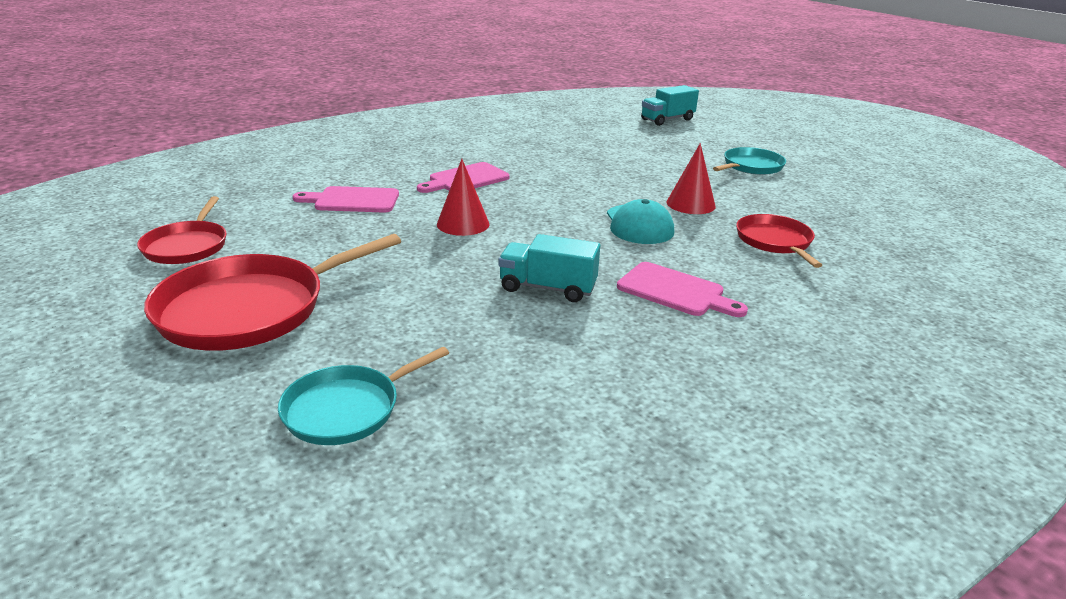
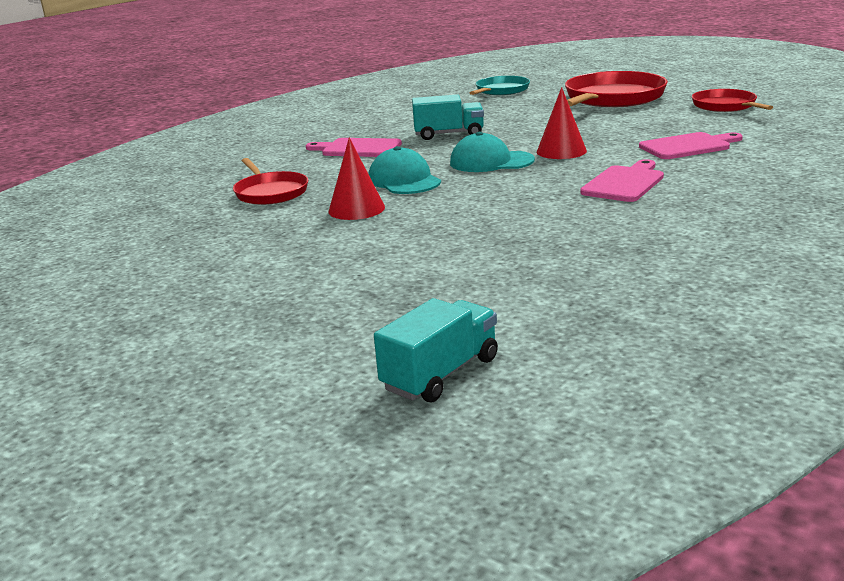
camera: 165 degrees right, 5 degrees down
(542, 227) = (491, 162): none -> turquoise cap
(751, 166) = (273, 280): turquoise pan -> none

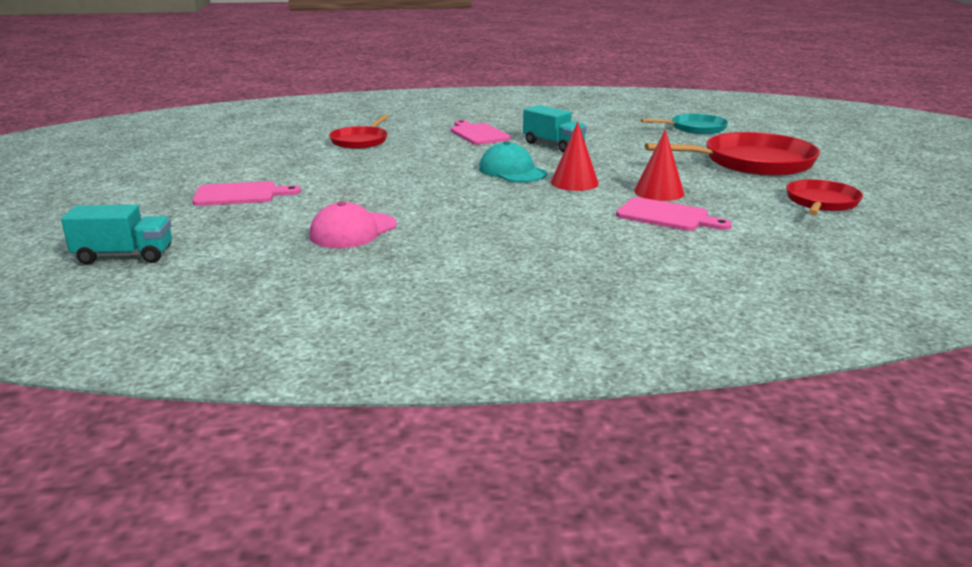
camera: 45 degrees right, 0 degrees up
(356, 209) = (360, 166): red cone -> red cone (659, 192)
(404, 180) = (433, 162): turquoise cap -> none
(547, 250) = (353, 231): none -> pink cap
(624, 183) = (532, 218): pink cutting board -> pink cutting board (240, 194)

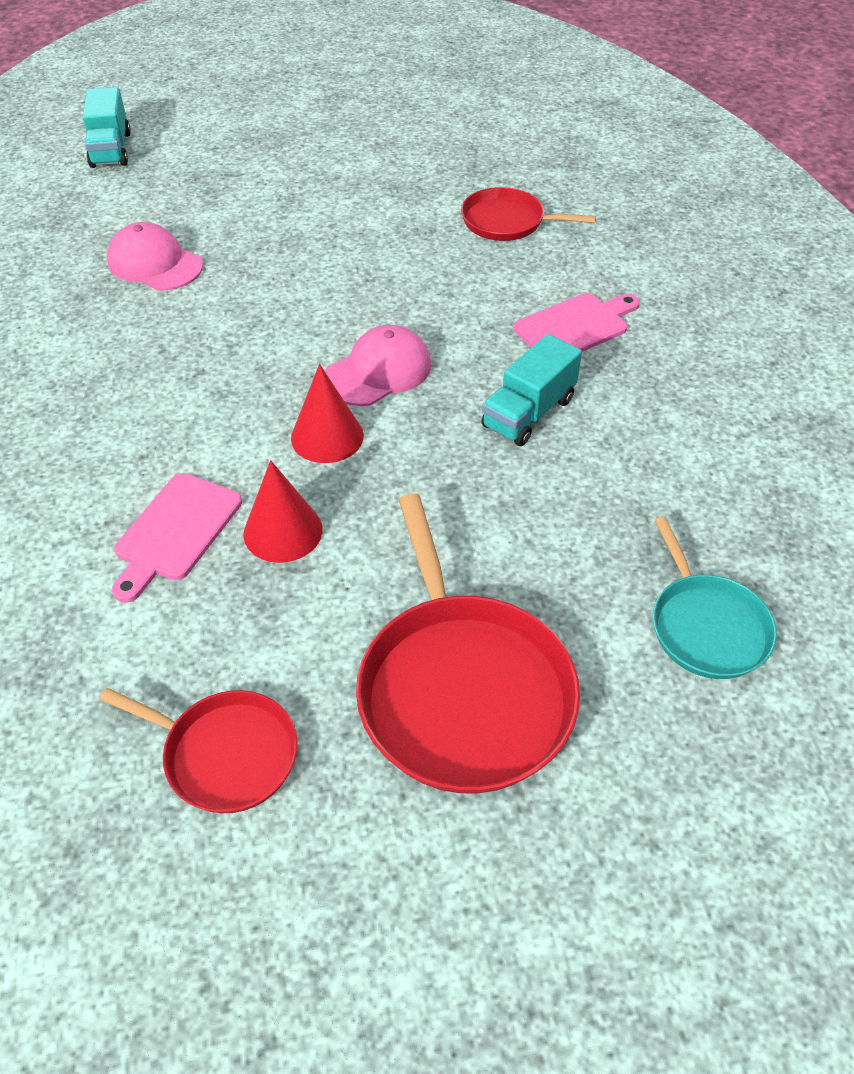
camera: 85 degrees right, 25 degrees up
(240, 194) = (276, 173): pink cutting board -> none
(512, 171) = (378, 371): turquoise cap -> pink cap

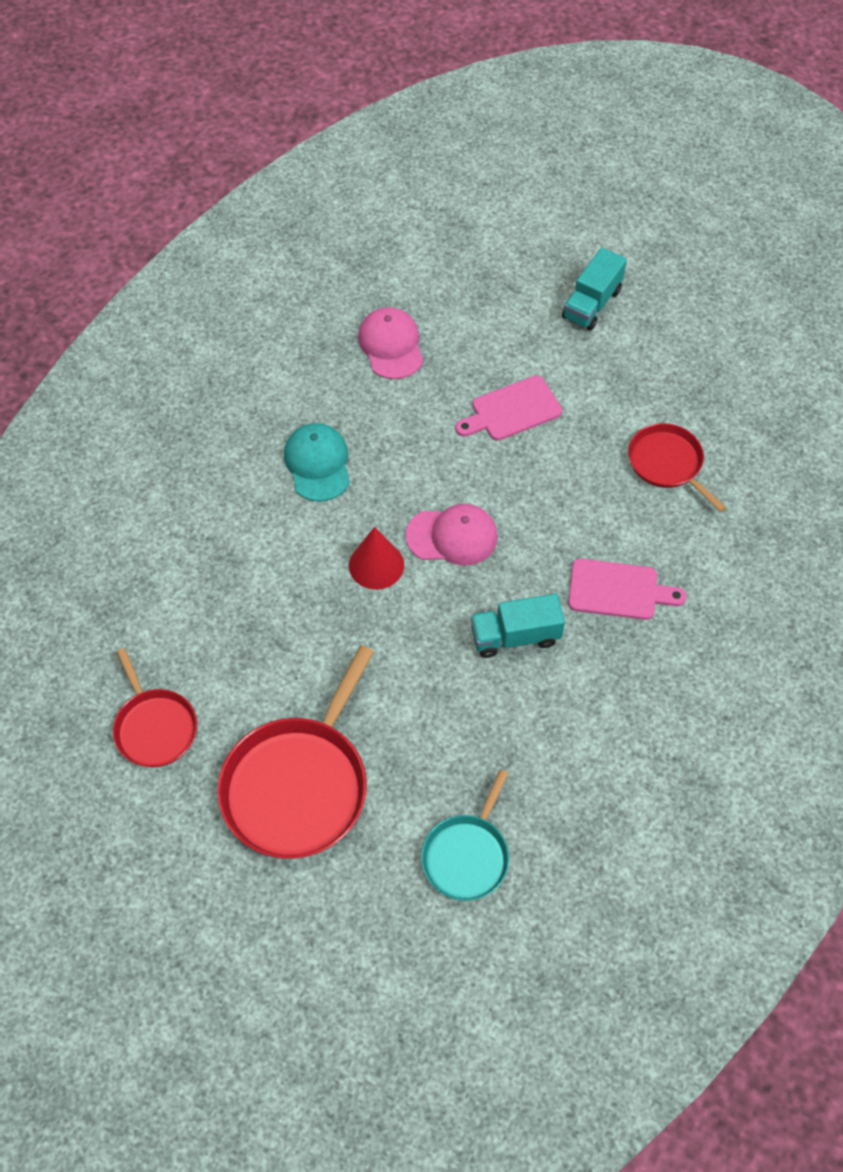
camera: 40 degrees right, 10 degrees up
(111, 150) = (448, 210): turquoise truck -> turquoise truck (591, 304)
(173, 389) = (318, 464): none -> turquoise cap
(175, 531) = (237, 571): pink cutting board -> pink cutting board (512, 410)
(283, 531) = (294, 614): red cone -> none

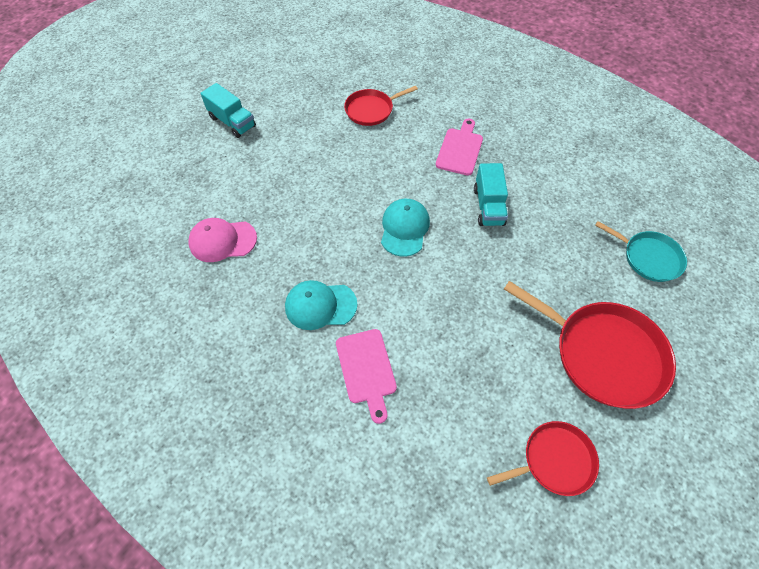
camera: 80 degrees left, 0 degrees up
(376, 565) = (421, 278): red cone -> none
(452, 536) = (404, 228): pink cap -> turquoise cap
(512, 410) = (307, 178): pink cutting board -> pink cutting board (366, 369)

